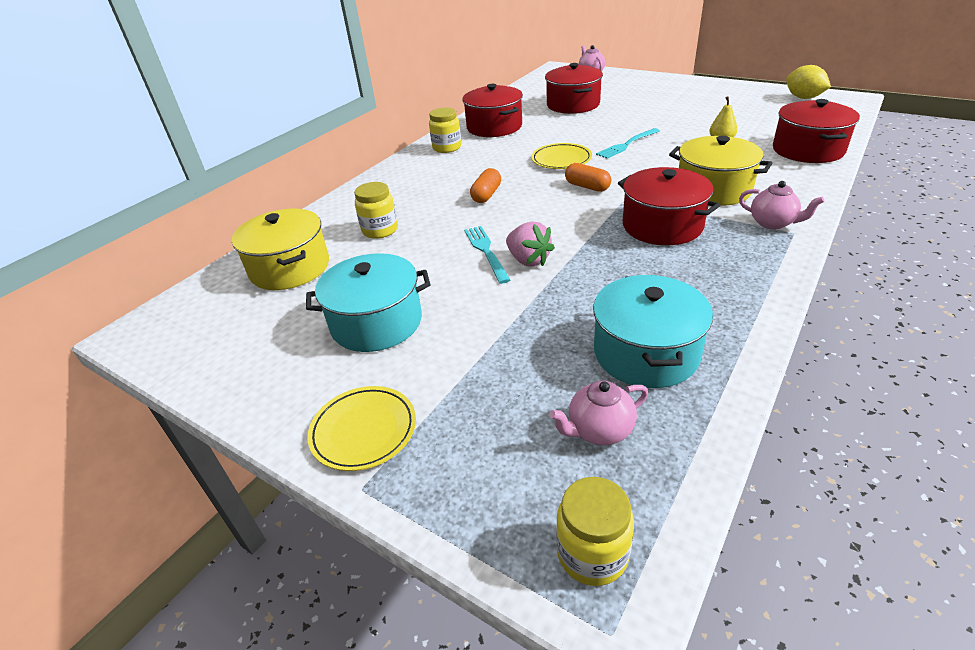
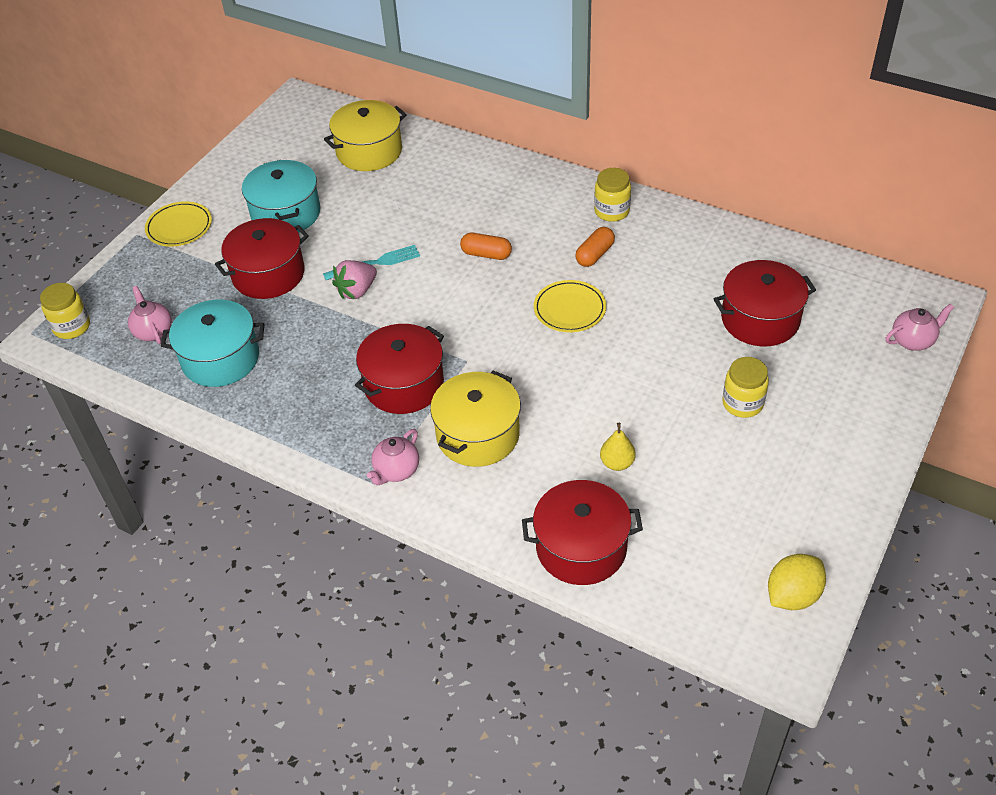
camera: 85 degrees right, 10 degrees up
(380, 230) = (424, 191): yellow jar -> yellow jar (742, 403)
(494, 127) = (676, 246): red pot -> red pot (268, 274)
(587, 187) = (496, 331): orange capsule -> orange capsule (595, 255)
(626, 145) = (610, 369): turquoise fork -> none

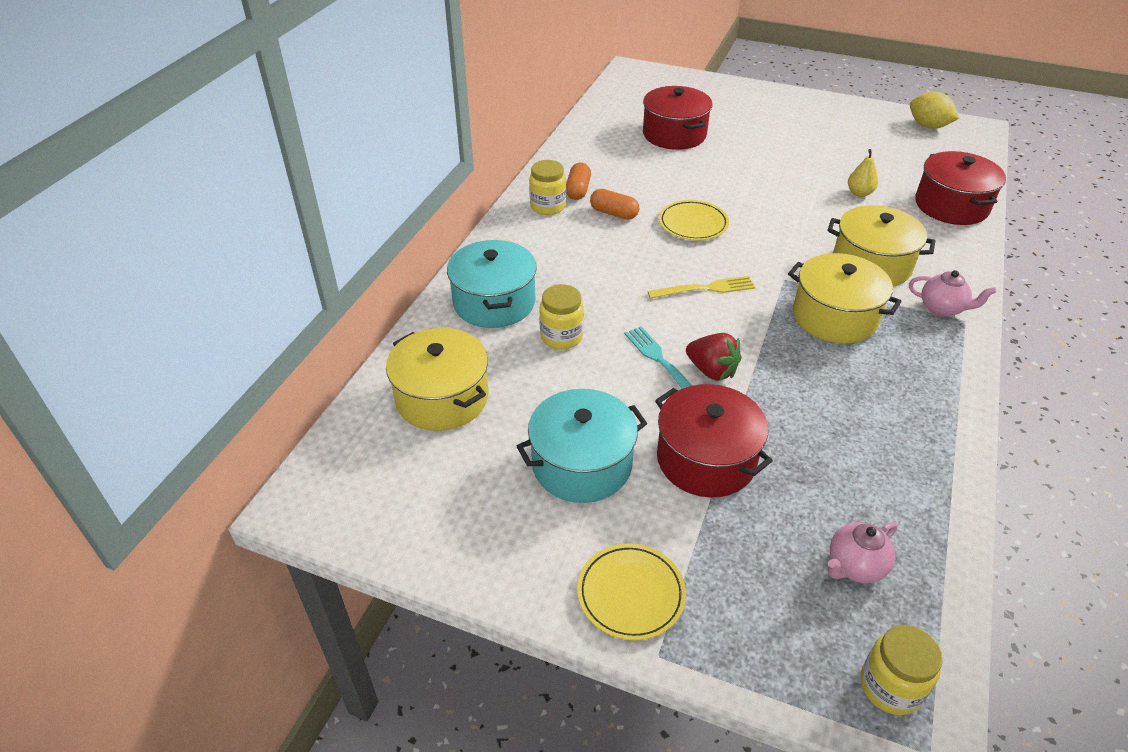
camera: 100 degrees left, 5 degrees down
(220, 358) = (868, 477): turquoise pot -> turquoise pot (494, 302)
(357, 291) = (711, 371): pink strawberry -> red strawberry
(403, 384) = (834, 317): red pot -> yellow pot
(463, 303) = (706, 288): none -> yellow fork
(486, 254) = (627, 280): orange capsule -> orange capsule (578, 190)
(742, 403) = (768, 142): yellow jar -> yellow jar (561, 337)
(913, 341) = (676, 80): pink teapot -> none

